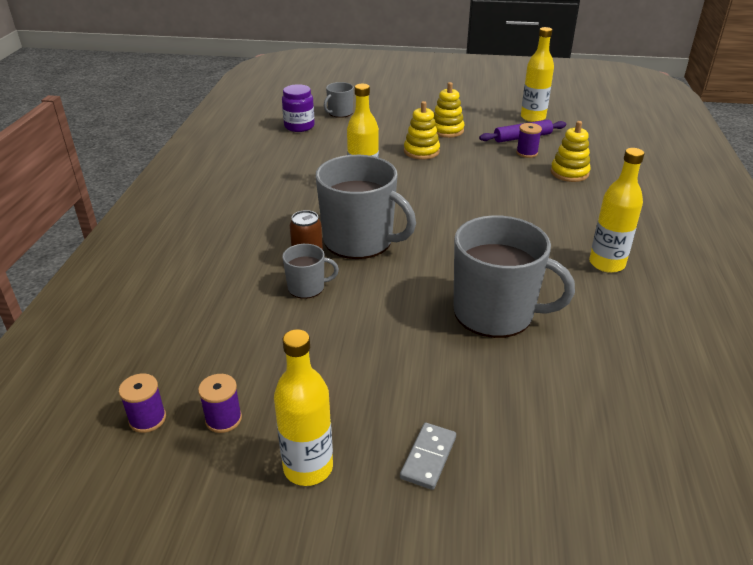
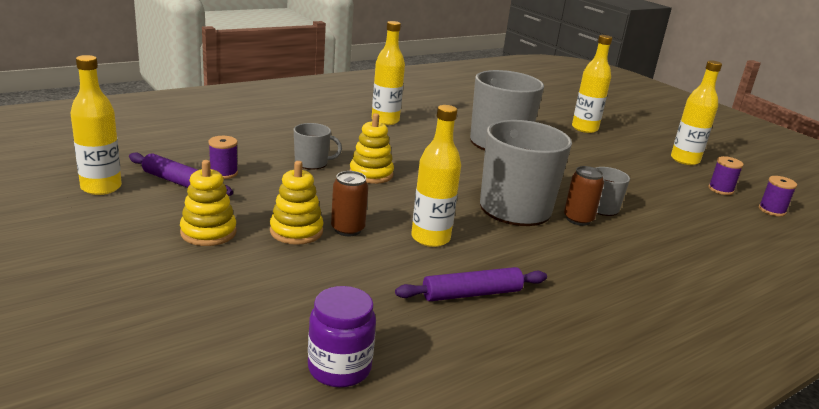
camera: 135 degrees left, 10 degrees down
(296, 174) = (471, 294): none -> purple rolling pin
(340, 113) = (235, 350): grey mug -> grey mug (312, 163)
(406, 166) = (347, 229): none -> brown can
(428, 457) = (621, 138): grey domino -> none
(488, 438) = (584, 128): none -> yellow bottle
(569, 173) = (249, 148): yellow stacking toy -> yellow stacking toy (371, 174)

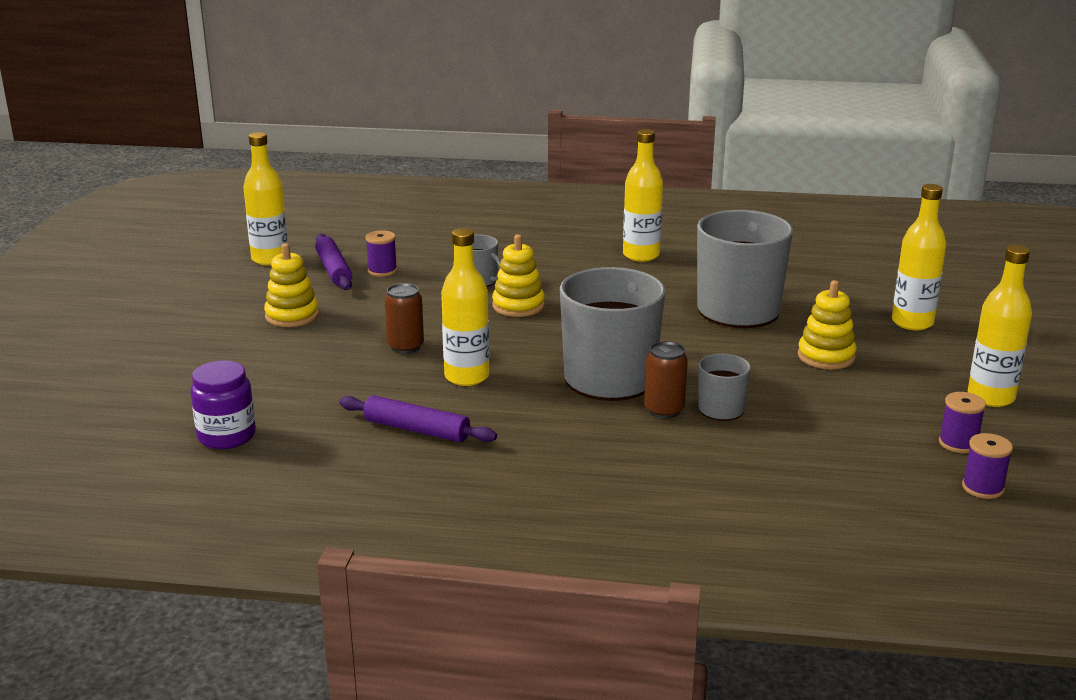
camera: 45 degrees right, 0 degrees up
(296, 231) = (360, 335): yellow stacking toy -> yellow stacking toy (826, 356)

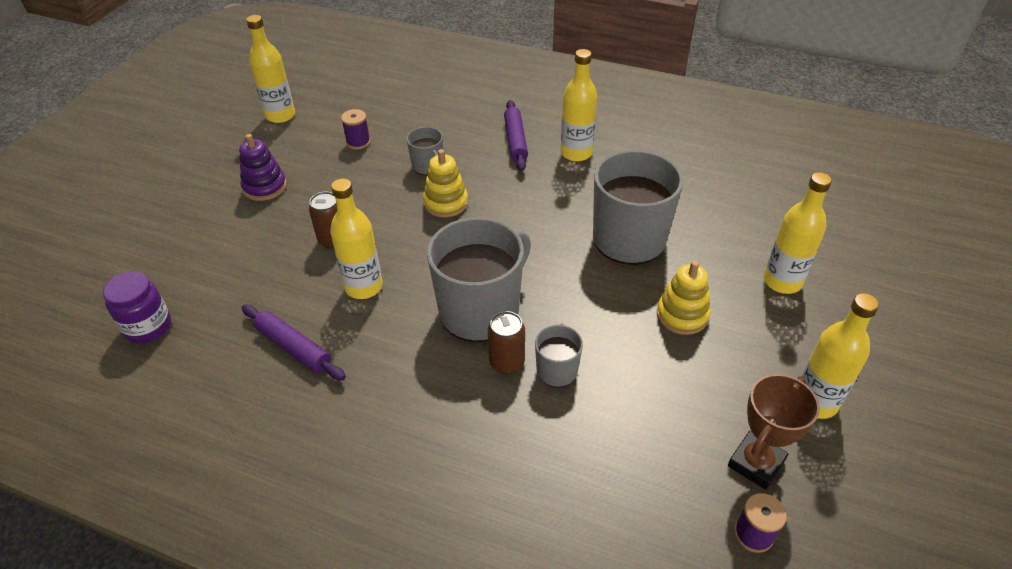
camera: 15 degrees right, 20 degrees up
(292, 316) = (265, 187): yellow stacking toy -> purple stacking toy
(333, 270) = (321, 135): purple rolling pin -> purple rolling pin (515, 140)
(958, 443) = (756, 463): purple spool -> brown trophy

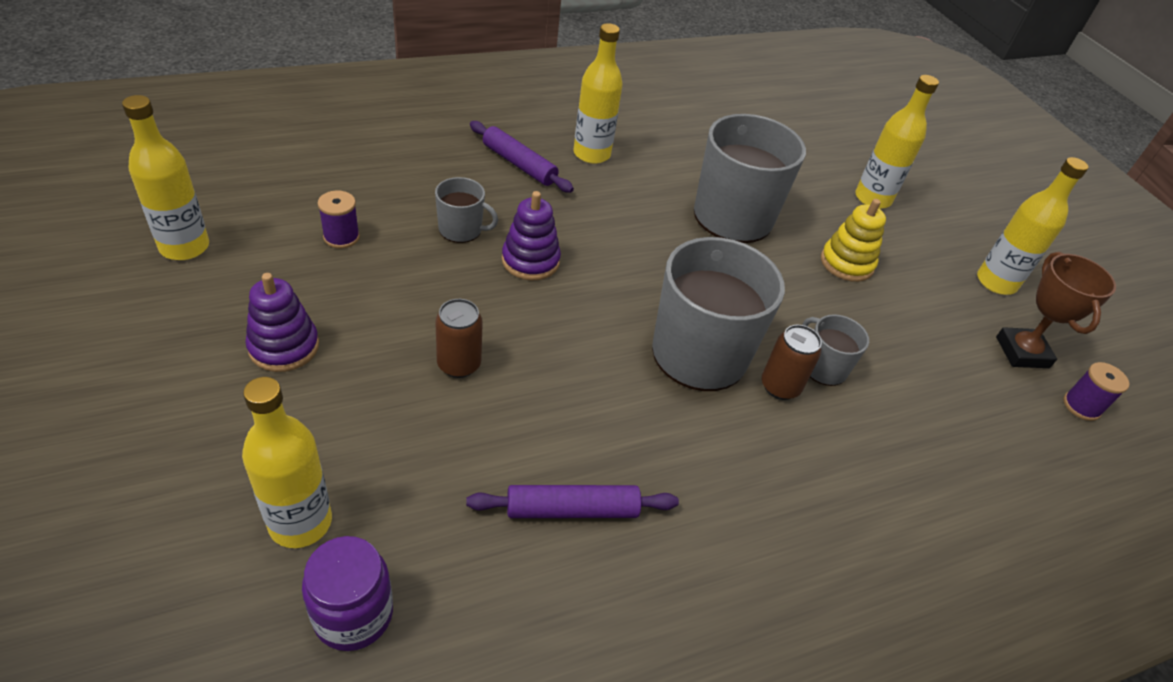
camera: 50 degrees left, 0 degrees up
(364, 287) = (560, 396): yellow bottle -> yellow bottle (300, 522)
(446, 203) = (530, 261): yellow stacking toy -> purple stacking toy

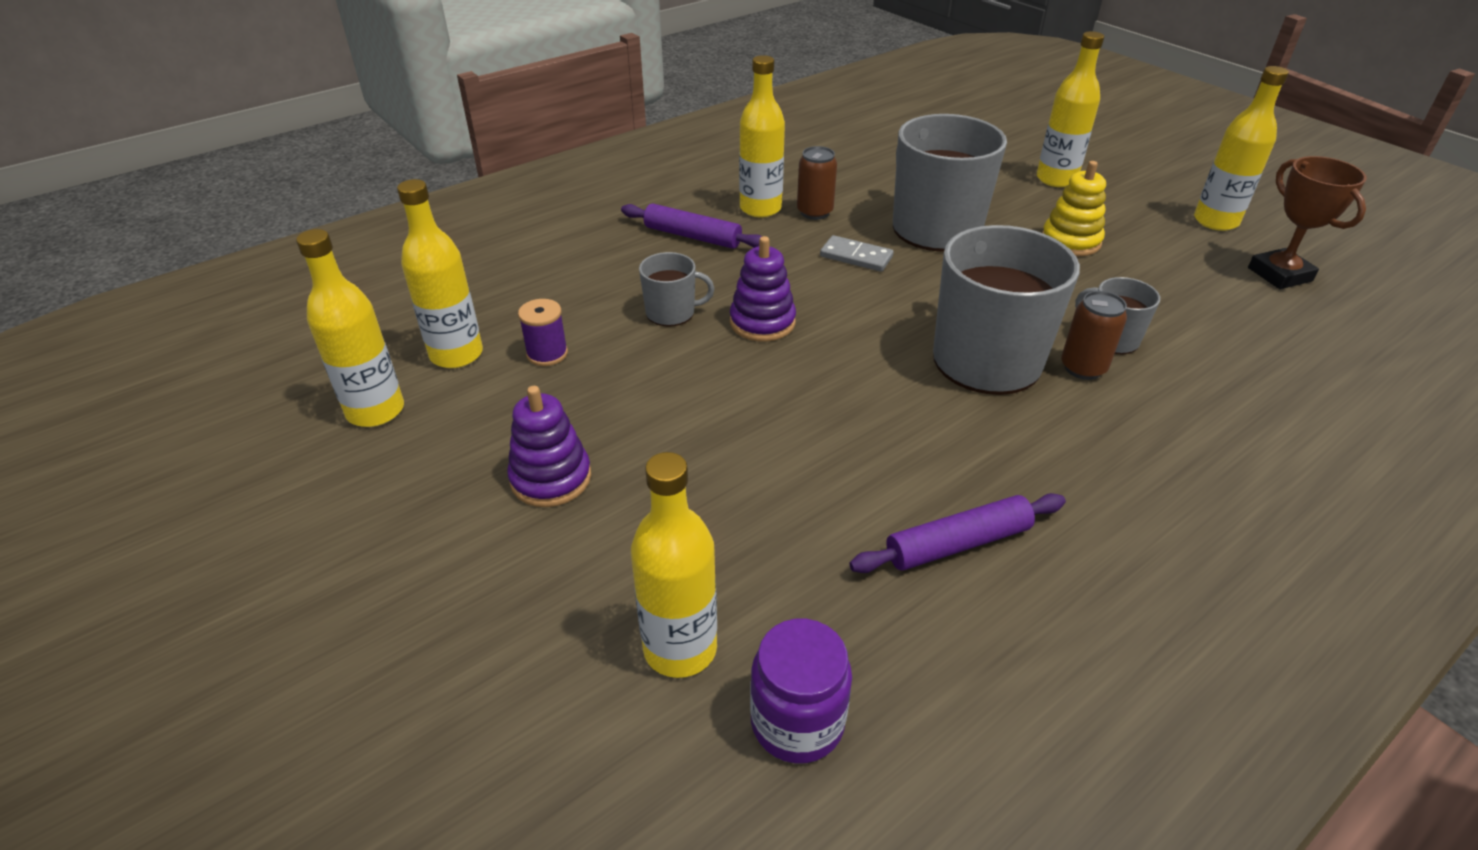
camera: 10 degrees left, 5 degrees down
(271, 216) = (456, 354): none -> yellow bottle
(459, 364) = (751, 441): brown can -> brown can (814, 212)
(646, 223) = (856, 256): none -> grey domino
(1081, 406) = (1362, 306): purple spool -> none

